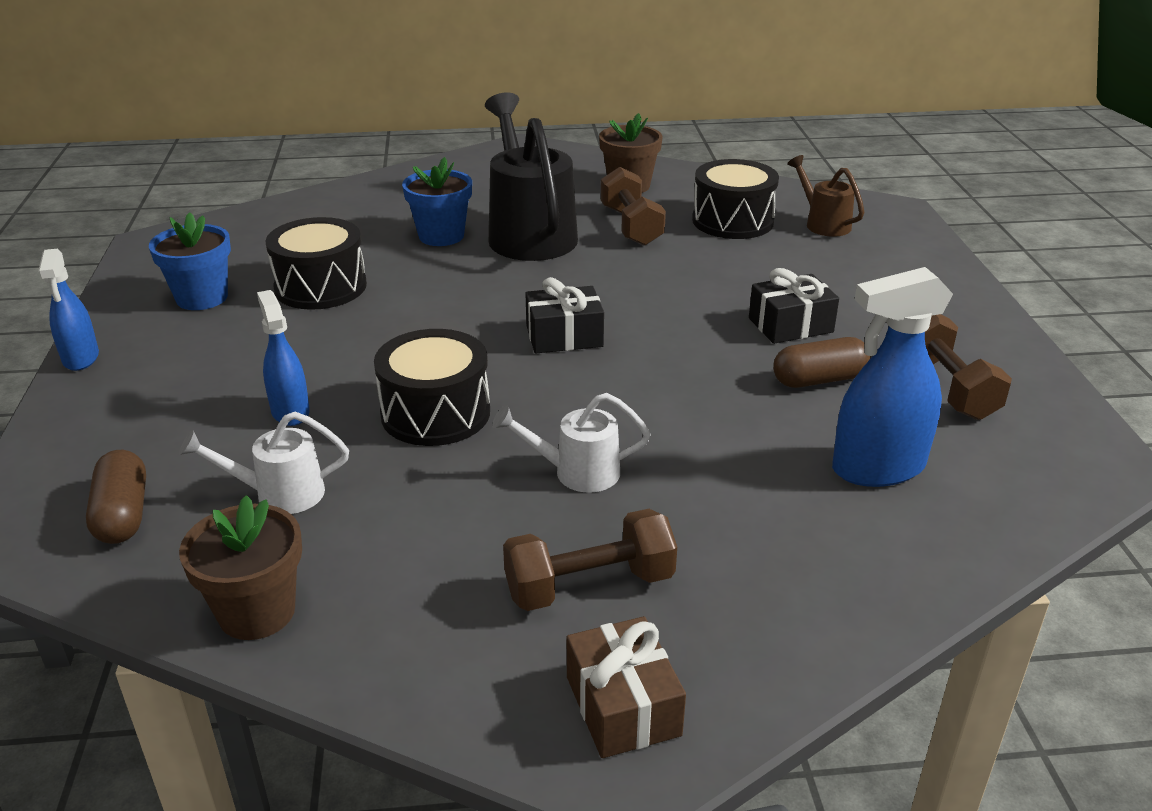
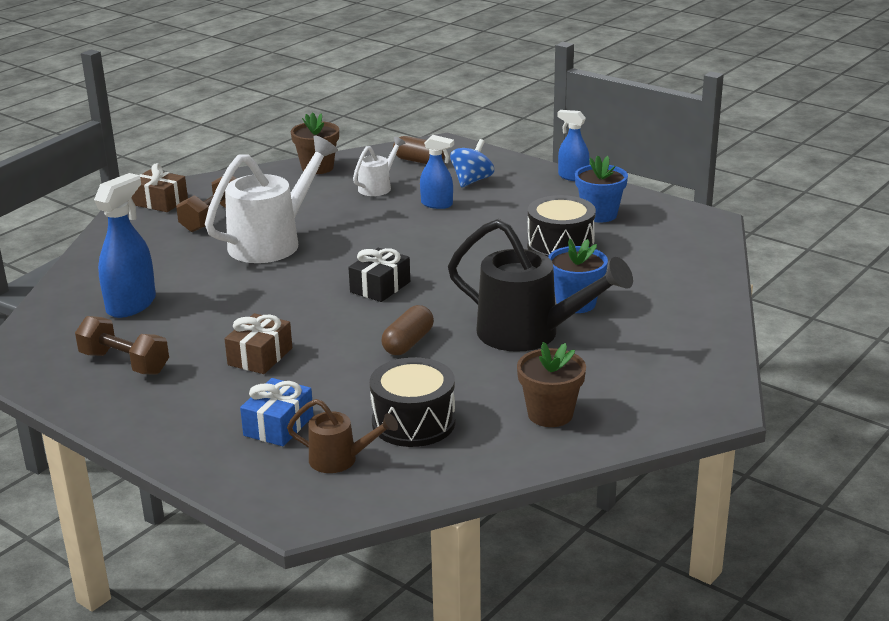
camera: 135 degrees right, 5 degrees down
(170, 425) = (472, 181): none -> blue spinning top
(435, 413) = (374, 231): black drum -> none
(577, 472) = (272, 242): white watering can -> white watering can, size x1.97
(631, 226) = (476, 376): brown dumbbell -> none
(790, 325) = (260, 356): black gift -> brown gift
(819, 380) = (205, 332): brown capsule -> brown capsule (408, 343)
(844, 263) = (278, 425): none -> blue gift

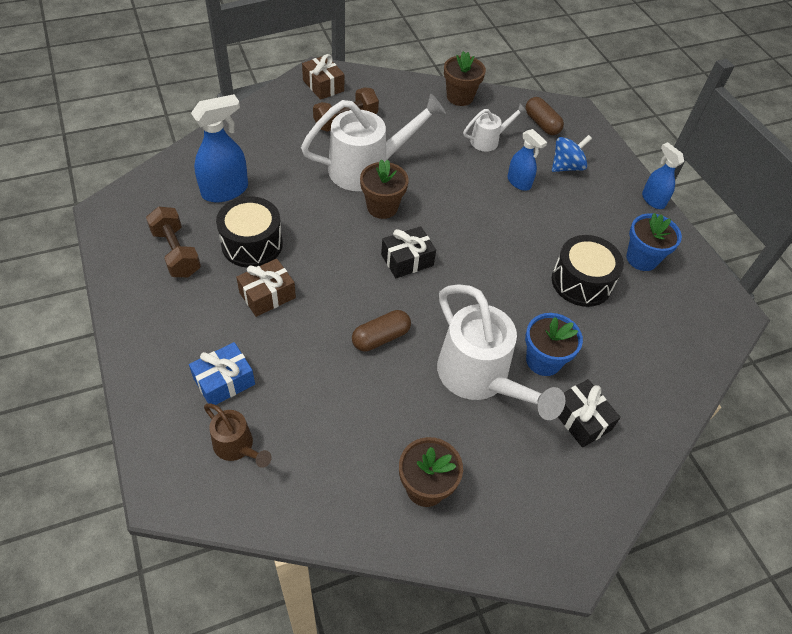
camera: 25 degrees right, 25 degrees up
(317, 262) = (382, 207): none -> brown flower pot
(413, 422) = (318, 434): black drum -> black drum (252, 244)
(529, 334) = (479, 378): black watering can -> white watering can
(645, 325) = (581, 419): none -> black gift

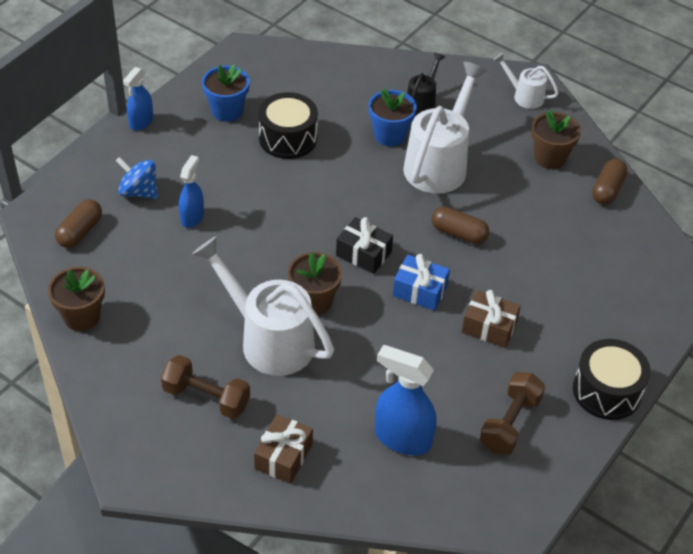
camera: 120 degrees left, 5 degrees down
(224, 381) = (588, 305): blue gift -> blue gift (420, 291)
(237, 447) = (625, 267): brown watering can -> none
(252, 244) = (447, 372): black drum -> black drum (607, 391)
(323, 85) = (157, 455): brown gift -> brown gift (283, 456)
(342, 512) = (607, 190): none -> brown capsule
(488, 140) = (143, 263): white watering can -> white watering can (524, 96)
(581, 419) = (422, 102): black gift -> black watering can

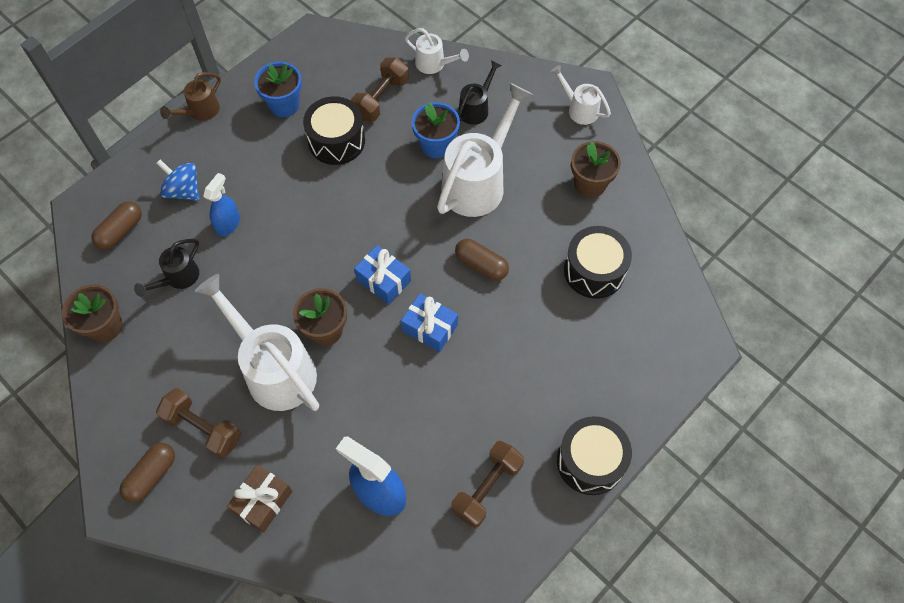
camera: 10 degrees right, 15 degrees up
(141, 122) = (200, 111): blue spray bottle -> brown watering can
(150, 268) = (178, 278): none -> black watering can
(325, 100) = (381, 99): none -> brown dumbbell
(363, 254) = (383, 280): black gift -> blue gift
(371, 67) = (434, 64): none -> white watering can
(489, 327) = (489, 376): brown gift -> none
(571, 230) = (594, 271): none -> black drum
(607, 190) = (640, 226): brown capsule -> brown capsule (151, 476)

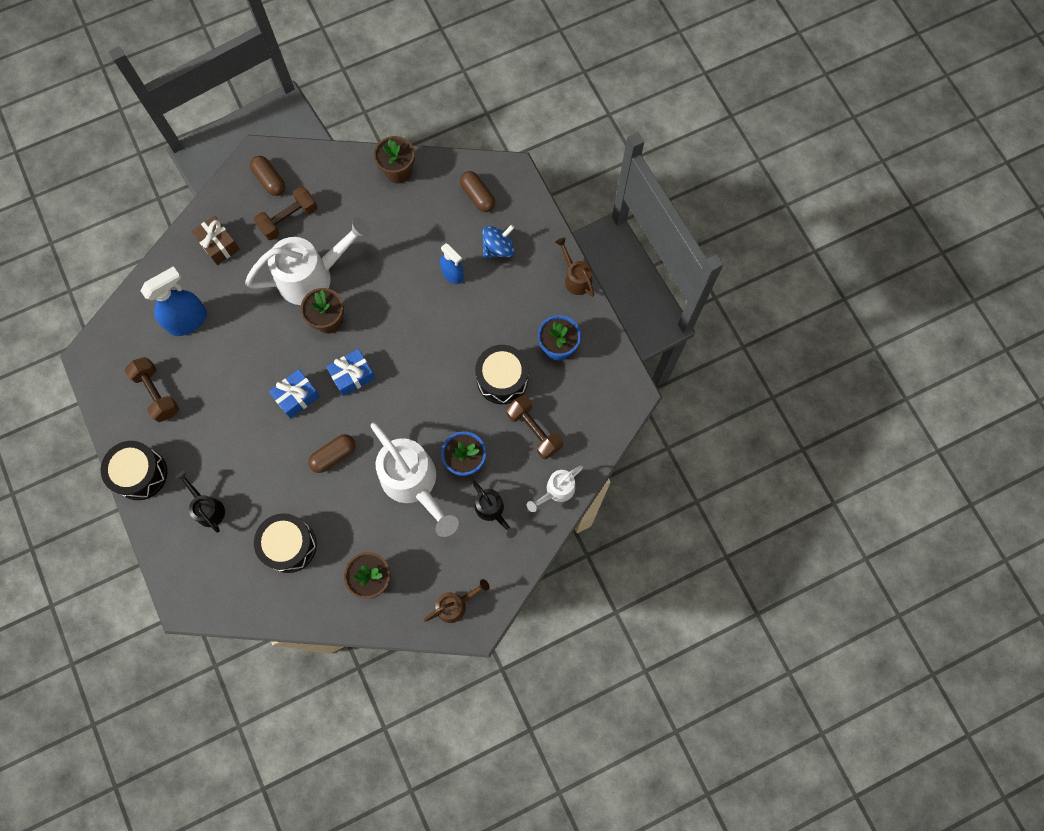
camera: 110 degrees right, 10 degrees up
(178, 278) = (418, 228): black watering can -> black watering can (207, 508)
(579, 109) = (455, 605): white watering can -> brown watering can

